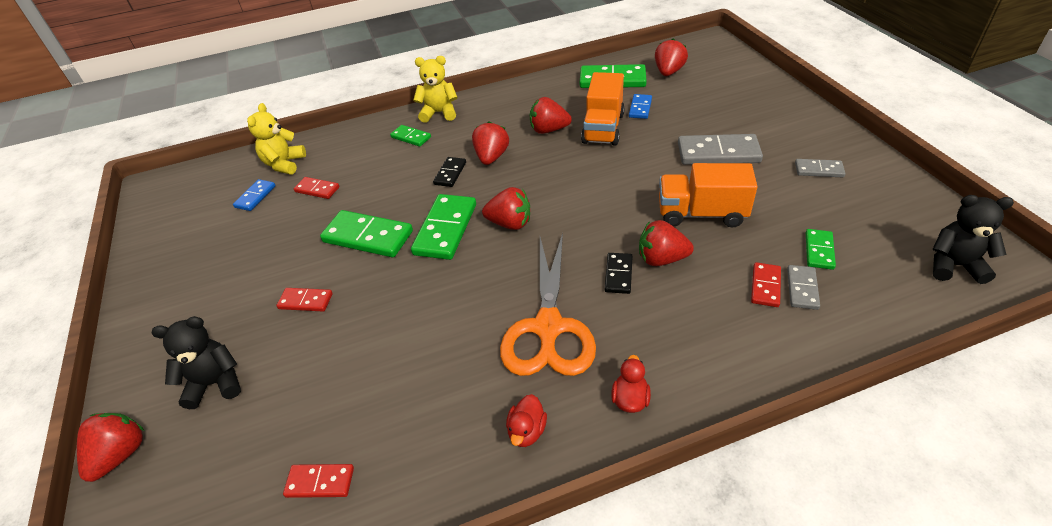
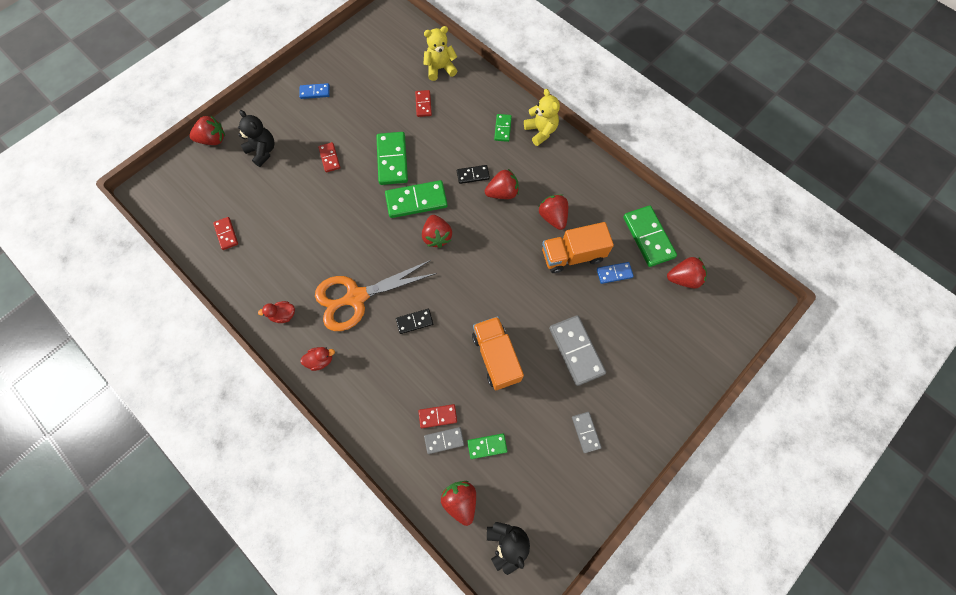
camera: 60 degrees right, 25 degrees up
(255, 196) = (402, 74): blue domino -> blue domino (315, 92)
(661, 259) = (439, 343): red strawberry -> red strawberry (460, 500)

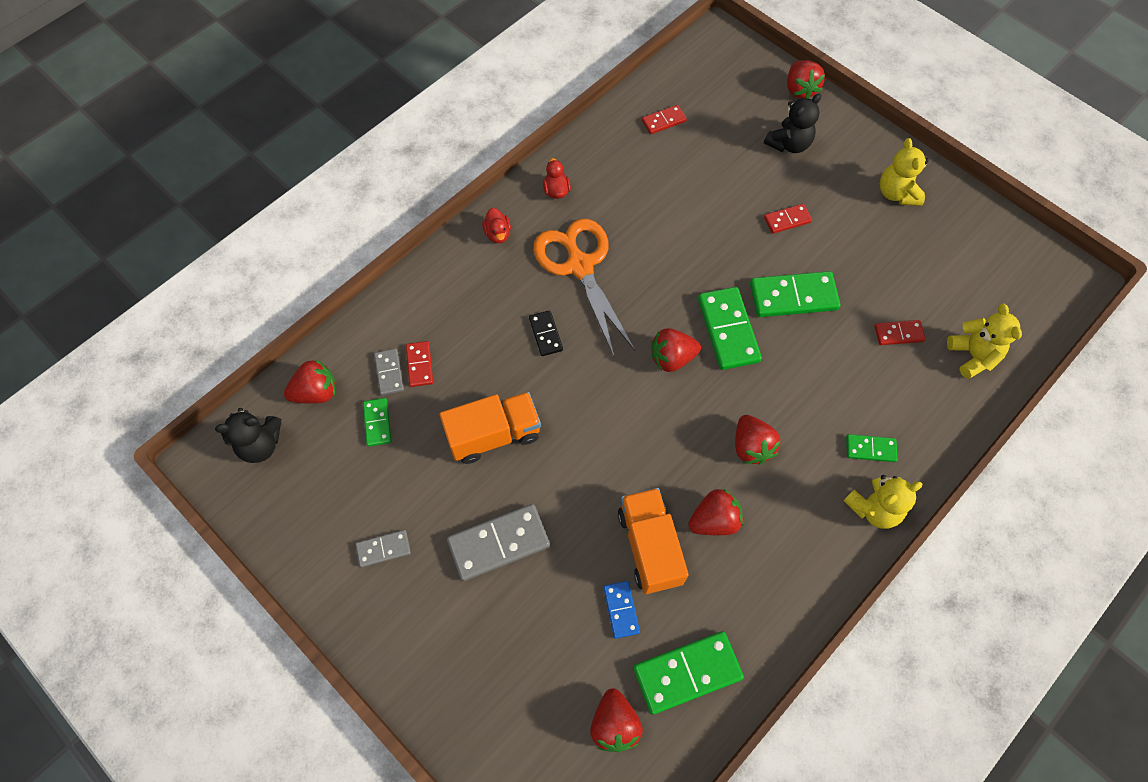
camera: 90 degrees right, 5 degrees down
(315, 92) = (896, 193): blue domino -> yellow teddy bear
(473, 175) = (778, 405): black domino -> none

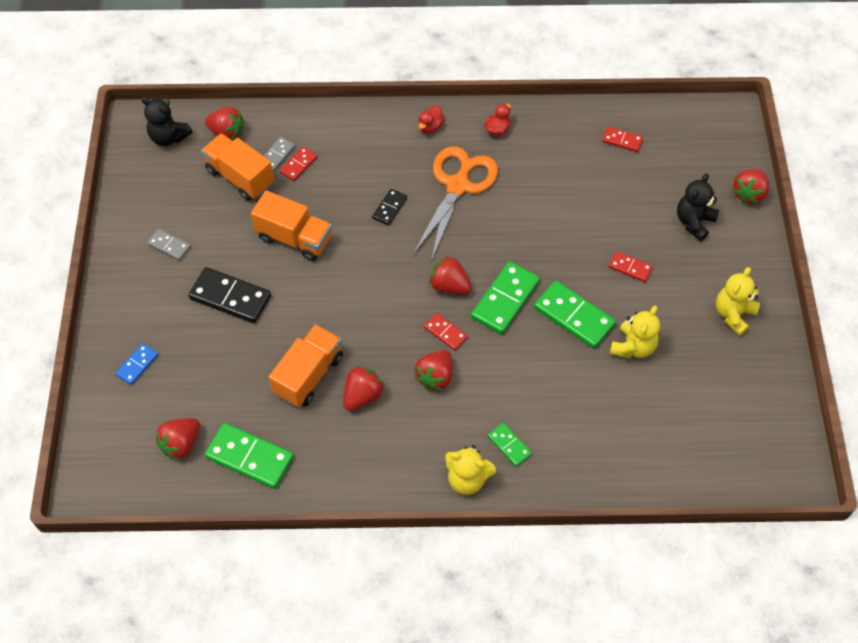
camera: 45 degrees right, 5 degrees down
(377, 423) = (240, 177): green domino -> orange truck
(498, 543) = (230, 297): grey domino -> black domino
(621, 610) = (253, 392): blue domino -> blue domino (137, 365)
(714, 520) = (362, 395): red strawberry -> red strawberry turned 75 degrees counterclockwise
(789, 144) = (694, 222): black teddy bear -> black teddy bear turned 120 degrees clockwise
(898, 334) = (617, 398): red domino -> red domino (445, 332)
(973, 355) = (653, 455): yellow teddy bear -> yellow teddy bear (633, 347)

